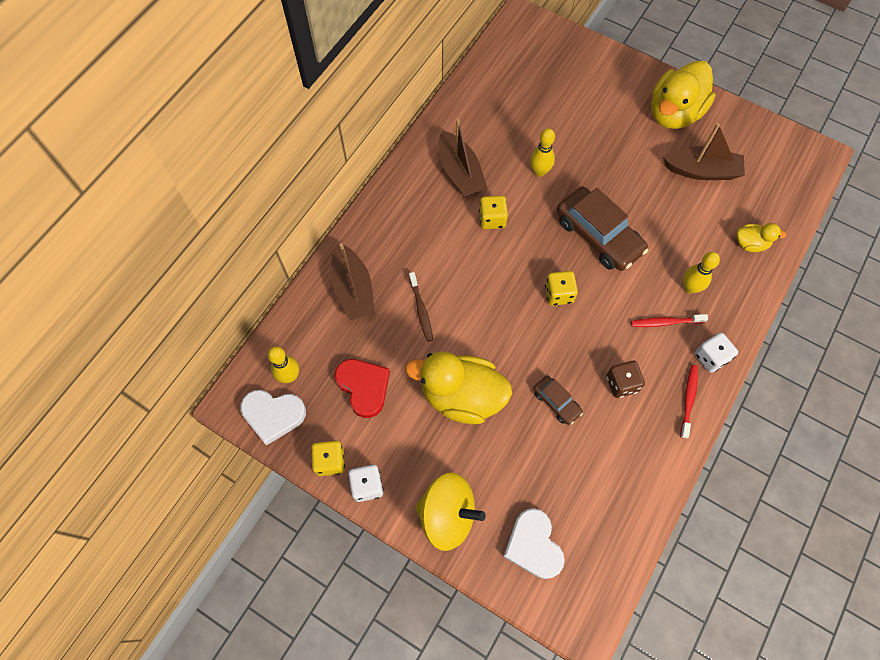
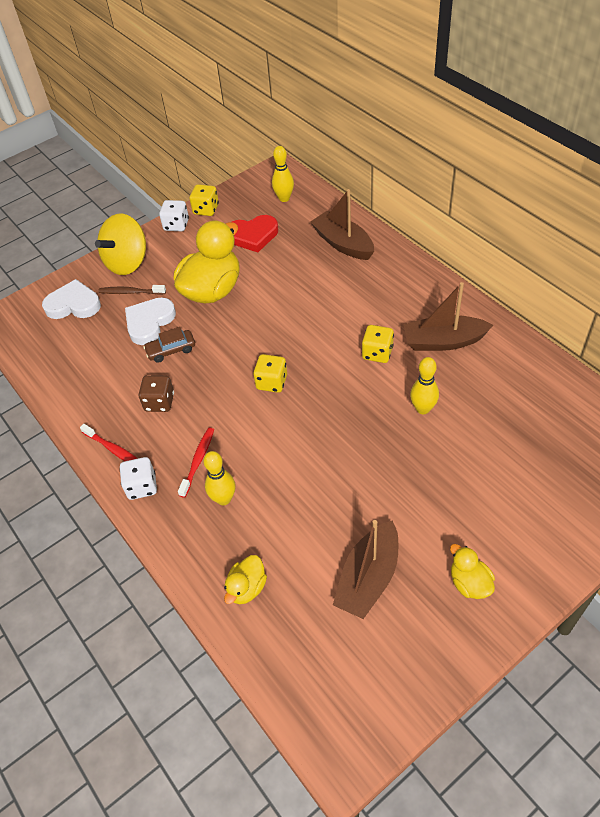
camera: 115 degrees right, 15 degrees down
(273, 415) = (258, 187): white heart -> white heart (149, 322)
(353, 289) = (343, 244): brown boat -> brown boat turned 45 degrees clockwise
(421, 310) = (303, 282): brown toothbrush -> brown toothbrush (131, 292)
(598, 235) = (322, 436): brown car -> none
(674, 113) = (469, 583): yellow duck -> yellow duck, size x0.48

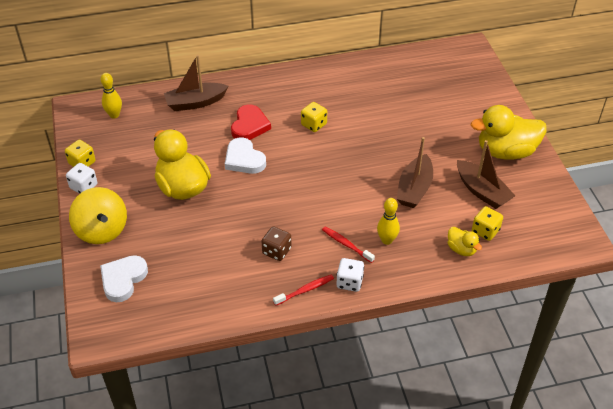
camera: 70 degrees left, 5 degrees down
(131, 292) = (141, 237): brown toothbrush -> none
(149, 322) = (187, 235): white heart -> white heart (244, 159)
(171, 350) = (228, 230): brown car -> none
(253, 236) = (141, 146): red heart -> red heart (249, 125)
(272, 382) = (302, 184): yellow dice -> yellow dice (485, 231)
(423, 409) = (374, 122): yellow bowling pin -> none
(443, 341) = (326, 92): brown boat -> brown boat (414, 189)
(469, 583) = (505, 151): yellow duck -> yellow duck, size x2.09

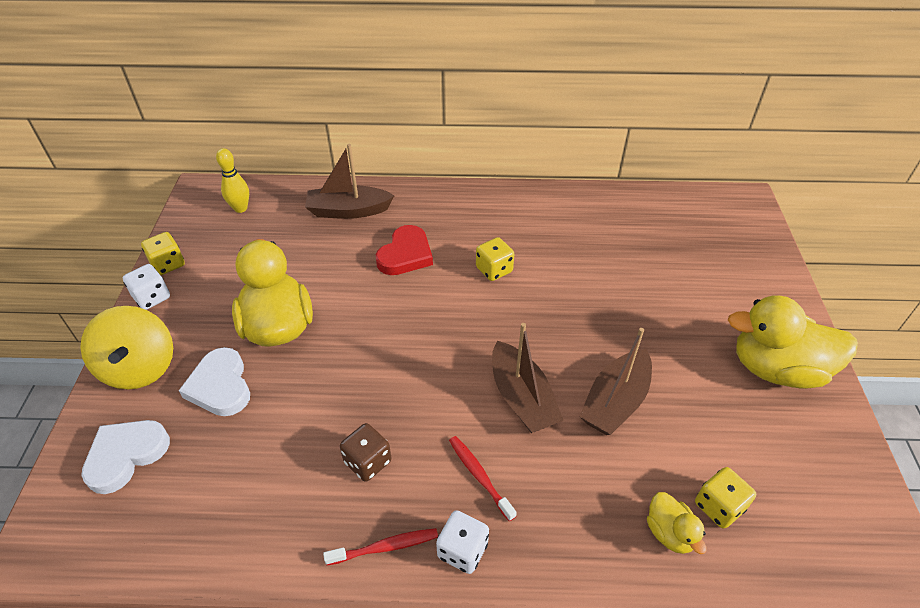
camera: 15 degrees right, 0 degrees up
(244, 159) = (379, 301): white heart -> white heart (220, 386)
(387, 240) = (547, 484): yellow bowling pin -> none
(482, 191) = (725, 430): brown boat -> brown boat (522, 398)

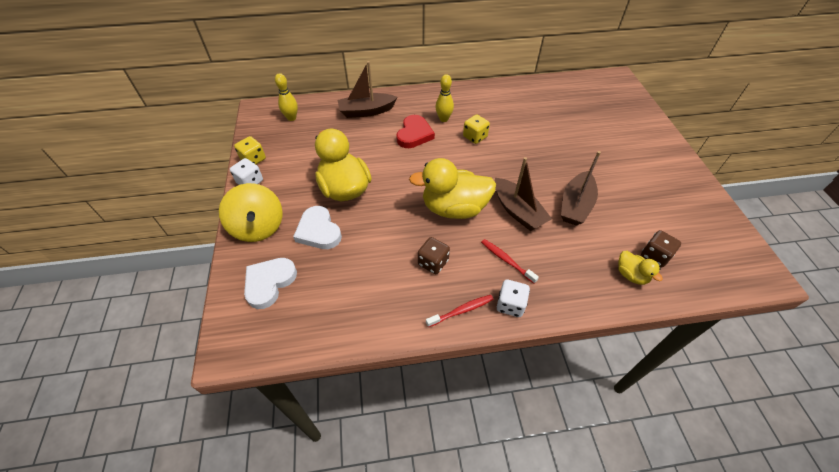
camera: 10 degrees left, 5 degrees up
(456, 236) = (443, 119): none -> yellow bowling pin
(718, 506) = (654, 256): yellow dice -> brown dice
(776, 369) = (665, 173): yellow duck -> yellow duck (454, 208)

